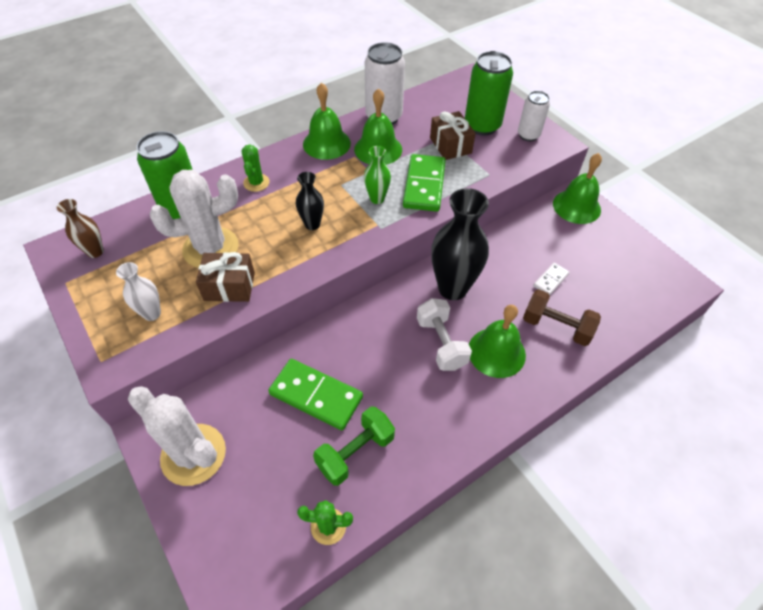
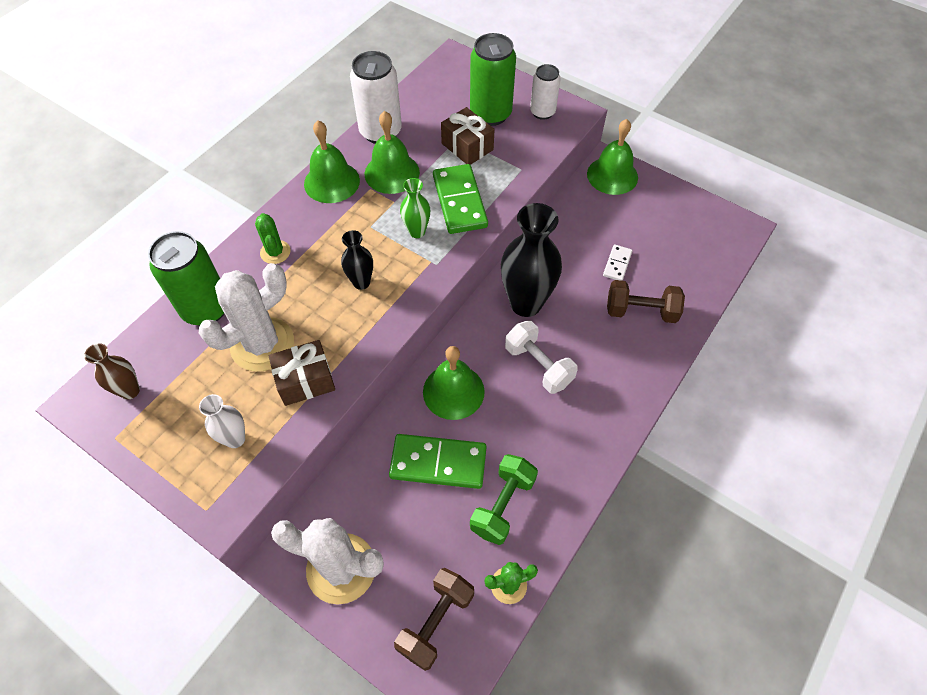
camera: 20 degrees left, 5 degrees up
(249, 533) = (436, 622): none -> brown dumbbell
(496, 352) = (595, 356): green bell -> green bell (453, 391)

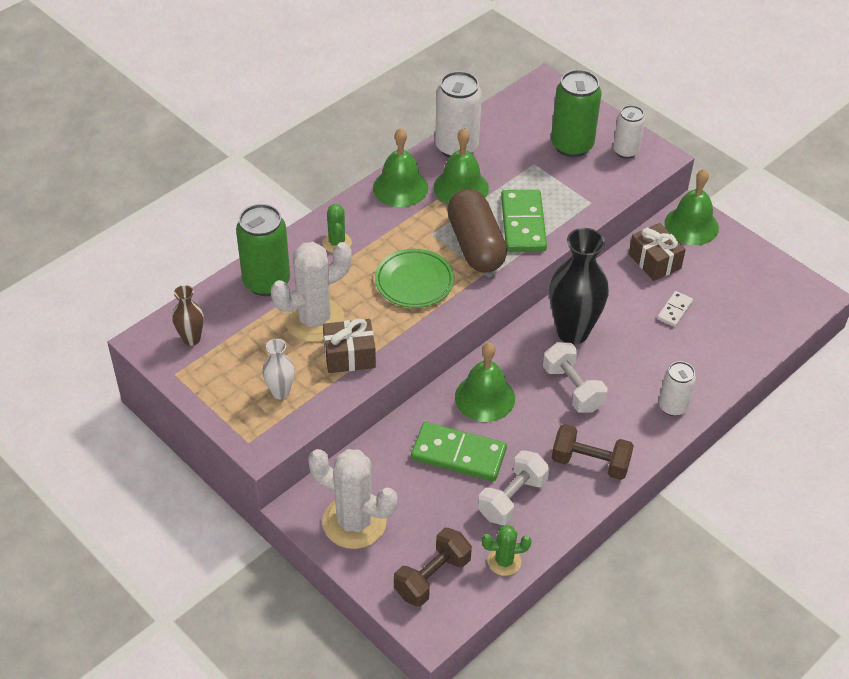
camera: 10 degrees right, 10 degrees down
(361, 282) = (414, 282): black vase -> green plate
(417, 232) = (475, 245): green vase -> brown capsule
(467, 147) = (541, 173): brown gift -> brown gift (654, 261)
(502, 505) = (512, 498): green dumbbell -> white dumbbell
(639, 368) = (673, 406): none -> white can
(641, 311) = (687, 357): brown dumbbell -> brown dumbbell (590, 463)

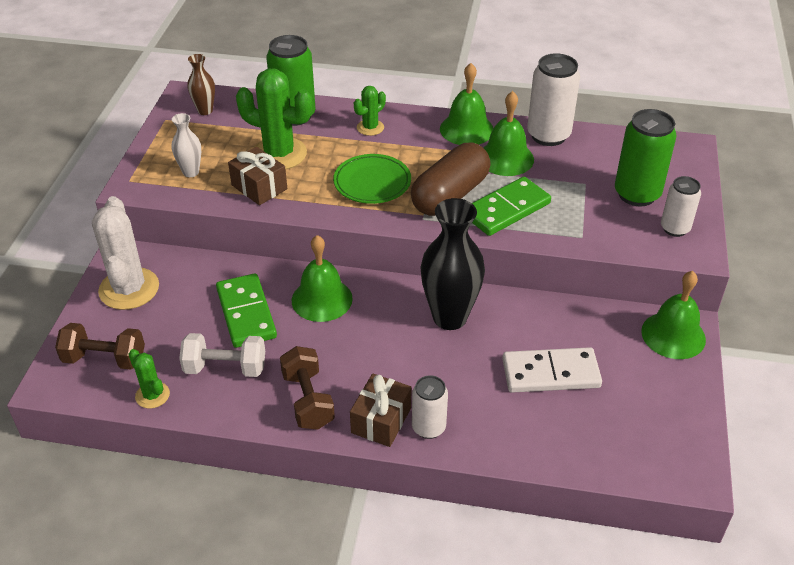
camera: 55 degrees right, 5 degrees down
(314, 320) = (279, 154): white cactus -> green cactus
(572, 388) = (384, 348): white dumbbell -> none
(654, 261) = (596, 331): brown gift -> brown gift (381, 420)
(674, 310) = (550, 373): white domino -> white domino, size x1.95

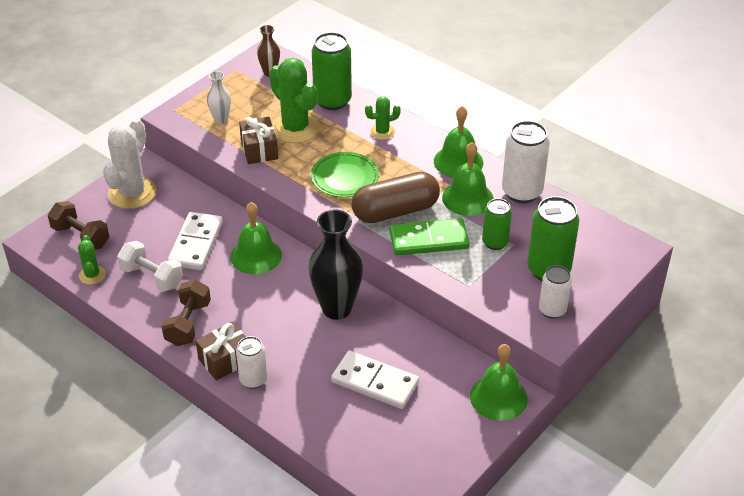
camera: 30 degrees right, 0 degrees up
(246, 313) = (196, 244): green domino -> white domino
(568, 188) = (495, 242): none -> green can

